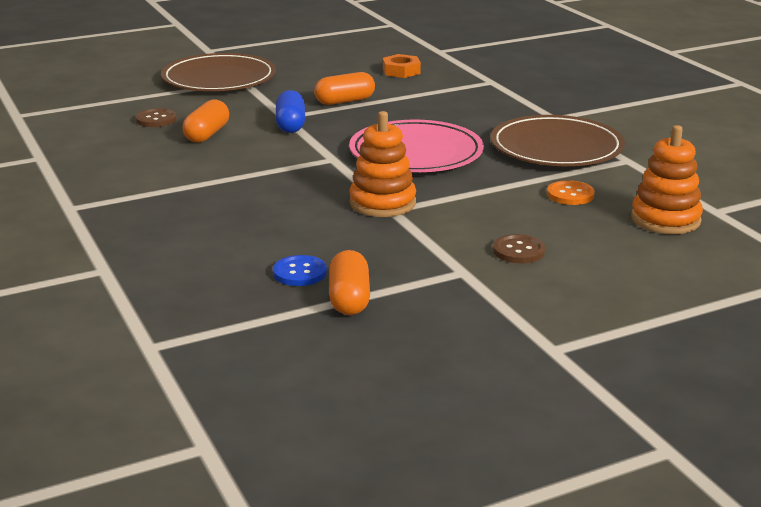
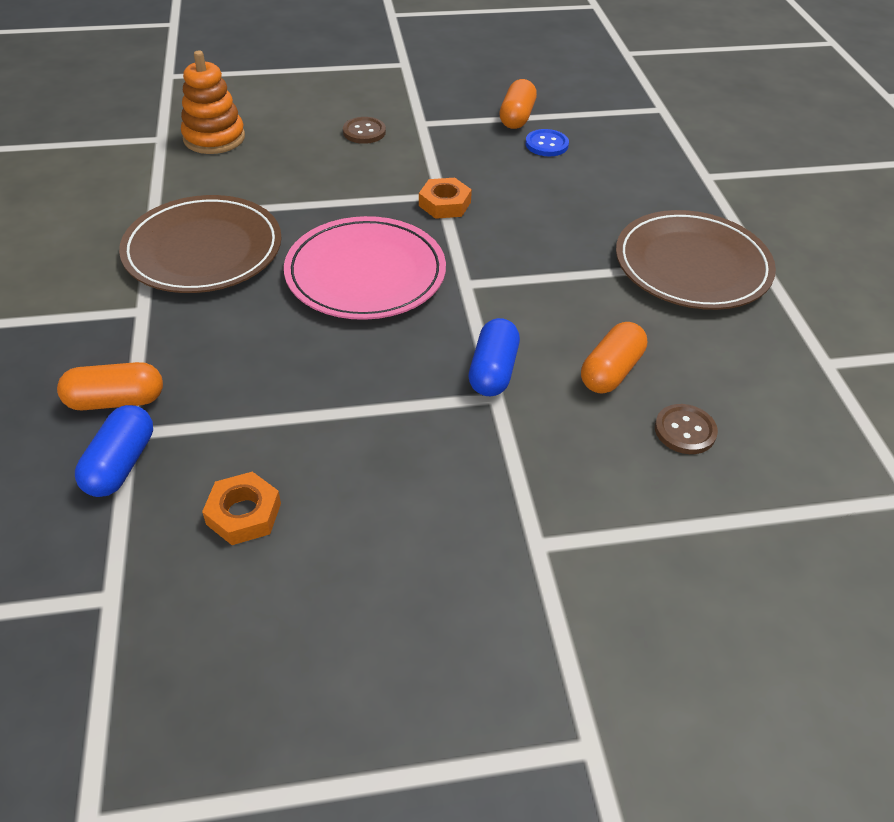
camera: 165 degrees left, 20 degrees up
(219, 79) = (579, 565): brown plate -> brown plate (692, 265)
(345, 101) = (391, 422): orange capsule -> orange capsule (116, 401)
(382, 203) = (444, 204): orange stacking toy -> orange nut
(482, 74) = (121, 464): none -> blue capsule
(570, 195) = (262, 180): orange button -> none

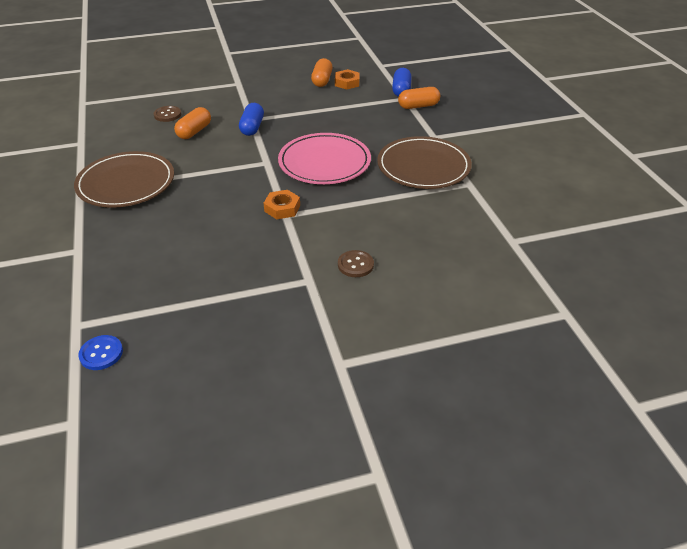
camera: 175 degrees right, 5 degrees down
(214, 138) = (472, 245): orange stacking toy -> none
(517, 117) = (222, 297): orange capsule -> orange capsule (322, 80)
(546, 144) = (200, 268): blue button -> blue button (101, 353)

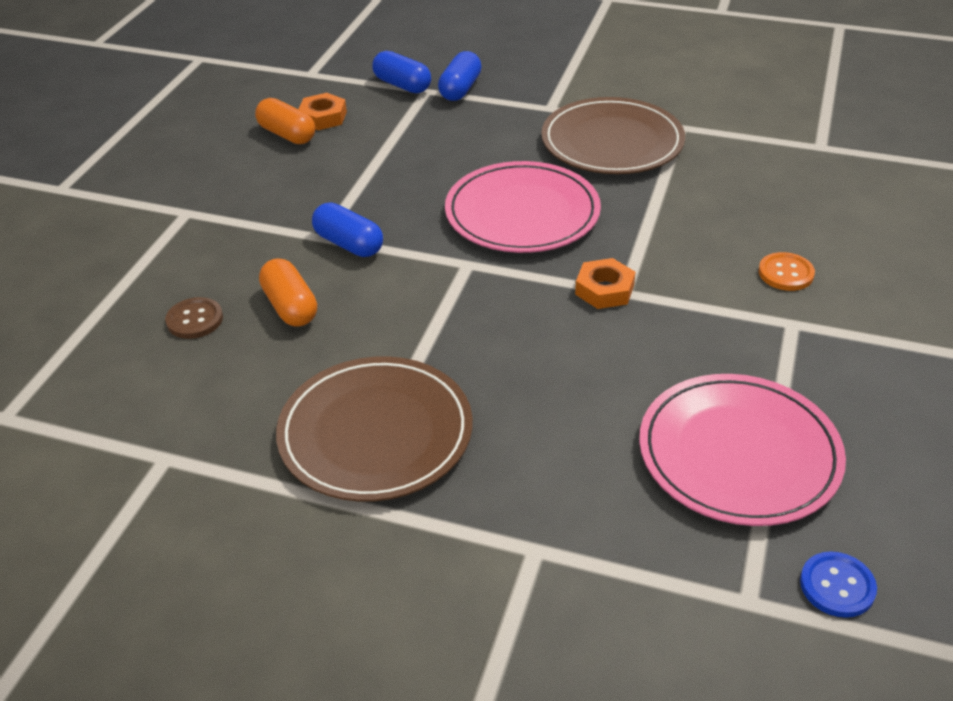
camera: 55 degrees left, 0 degrees up
(181, 292) = (738, 454): none -> pink plate
(355, 265) = (785, 273): brown button -> orange button
(418, 106) = (460, 89): orange capsule -> blue capsule

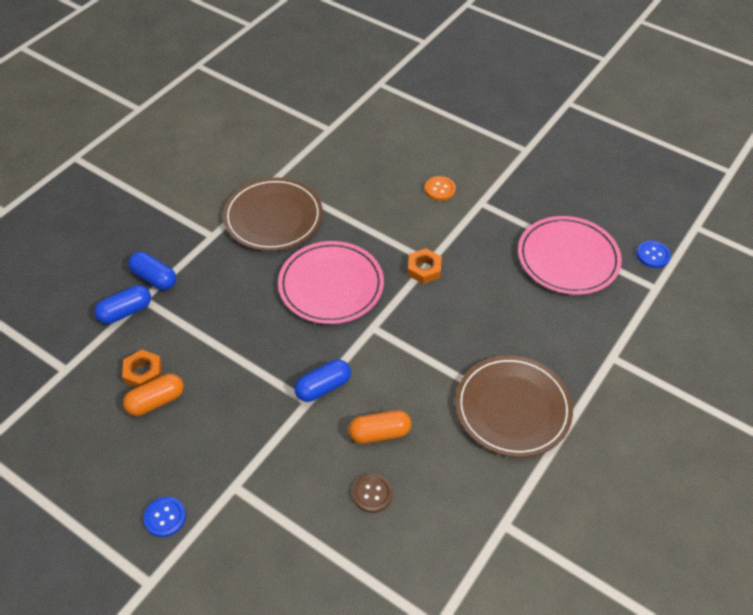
camera: 75 degrees left, 10 degrees up
(139, 178) = (165, 517): none -> blue button

